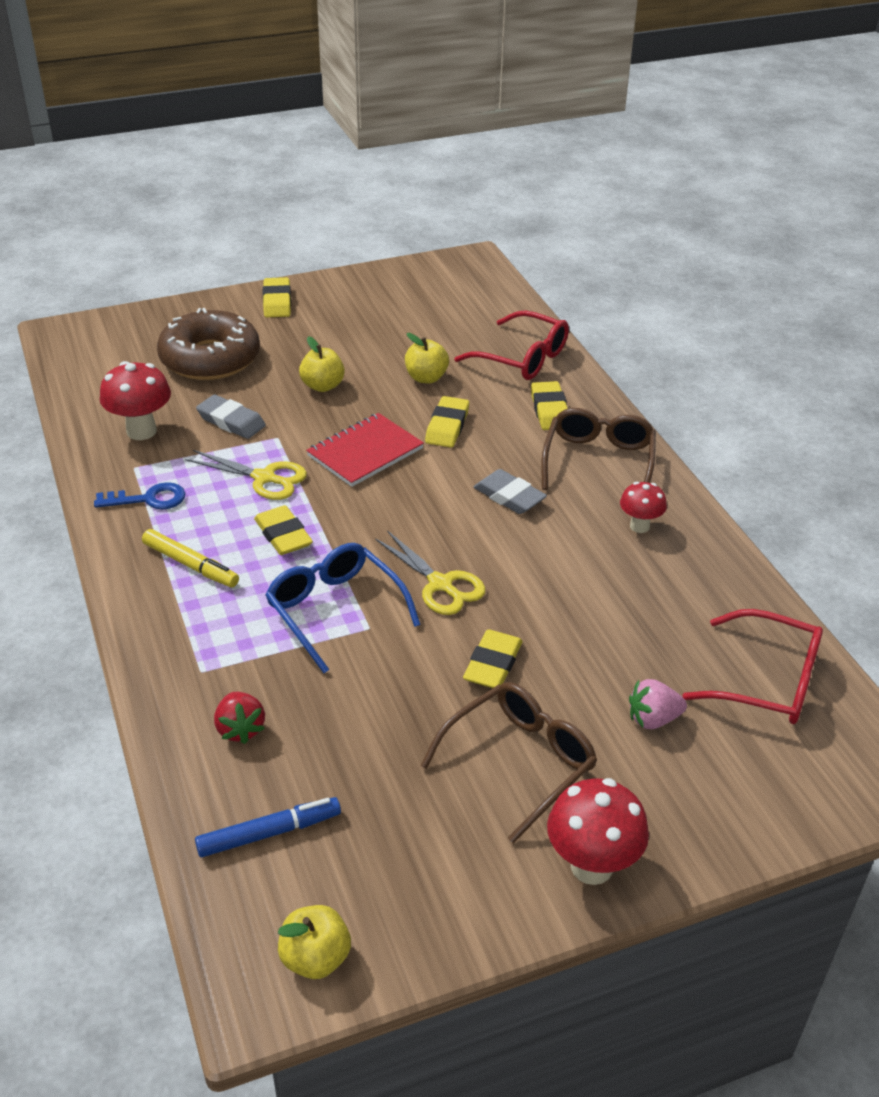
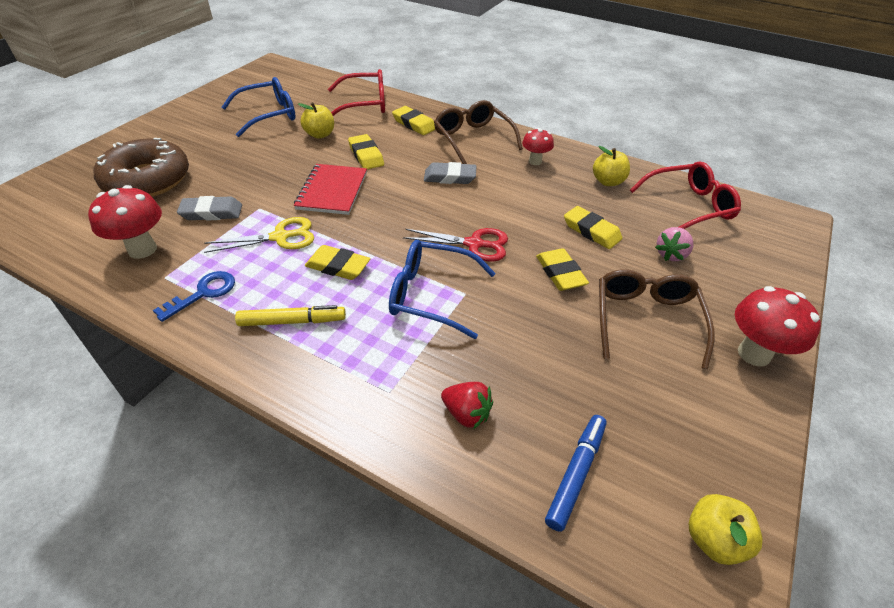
camera: 40 degrees left, 5 degrees up
(277, 302) = (161, 128): yellow eraser -> yellow eraser (591, 231)
(322, 386) = (255, 164): yellow apple -> yellow apple (607, 181)
(398, 329) = (268, 115): none -> blue glasses
(440, 584) = (474, 244): yellow scissors -> red scissors

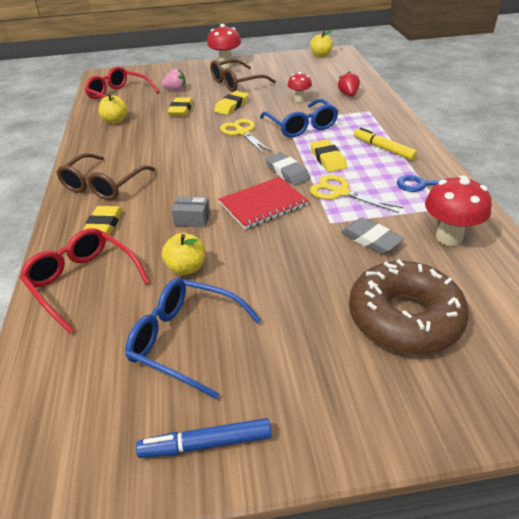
camera: 125 degrees left, 5 degrees down
(366, 155) = (192, 219): yellow eraser -> grey box
(450, 177) = (178, 169): grey eraser -> grey eraser (287, 172)
(474, 244) = (242, 132): red scissors -> yellow scissors
(535, 161) = (114, 149): red mushroom -> red mushroom (299, 99)
(575, 474) = (335, 74): blue marker -> blue marker (206, 444)

